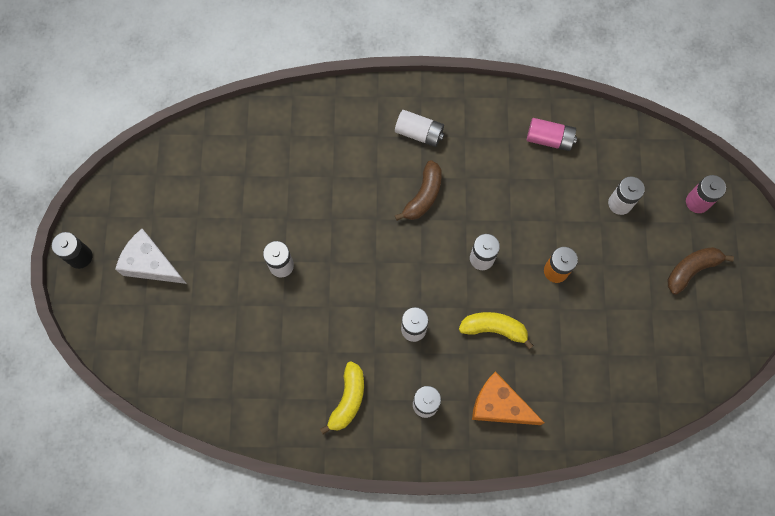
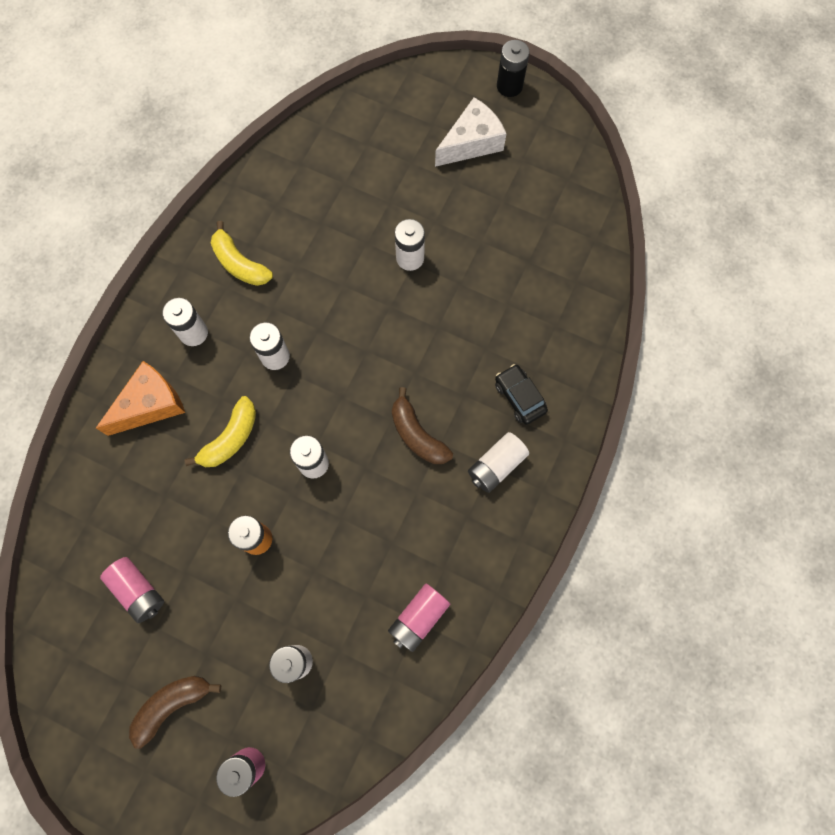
camera: 115 degrees right, 0 degrees up
(360, 138) = (519, 397): none -> black car
(635, 335) = (138, 591): none -> pink battery
(691, 270) = (172, 704): brown banana -> brown banana turned 120 degrees counterclockwise

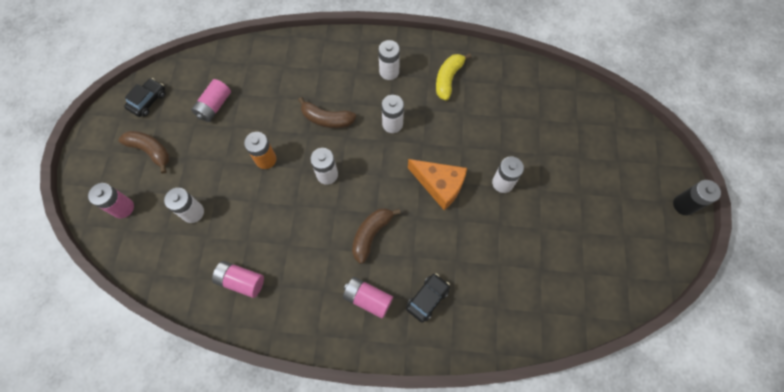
camera: 70 degrees right, 5 degrees down
(82, 692) = (148, 101): none -> black car
(150, 404) = (332, 67): orange cheese -> orange cheese (439, 185)
(230, 438) = (327, 119): yellow banana -> brown banana
(471, 143) = (618, 193): white cheese -> none
(496, 466) = (368, 299): white battery -> pink battery

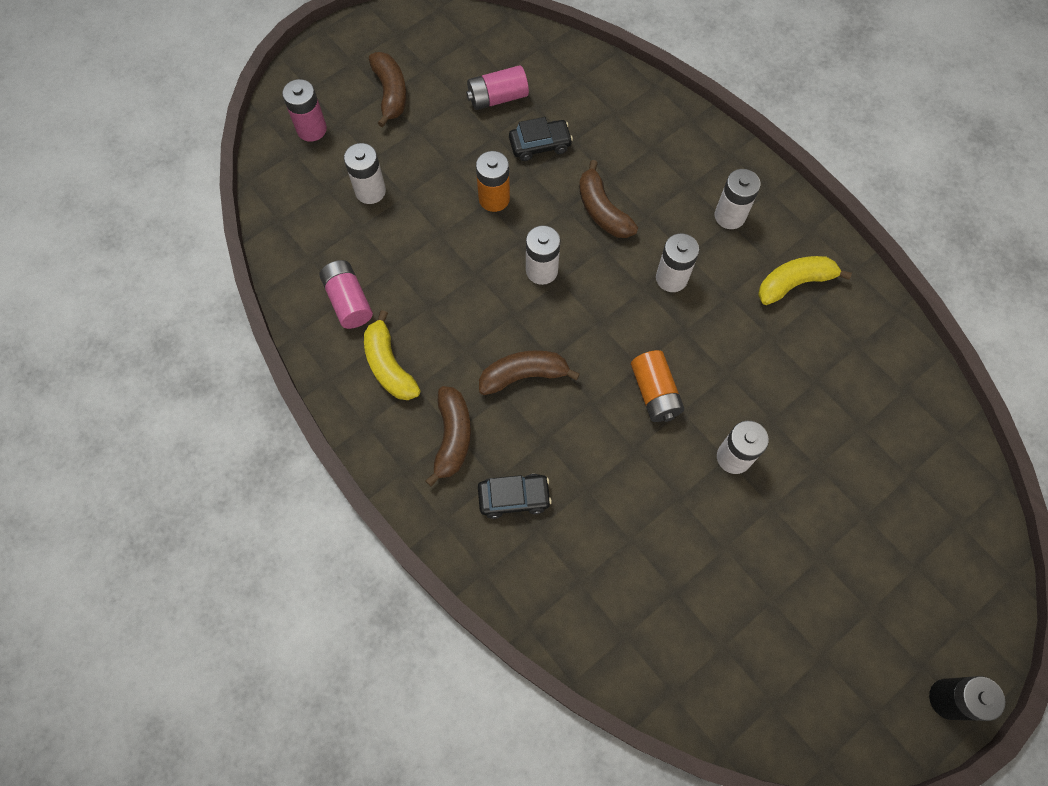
camera: 45 degrees right, 0 degrees up
(148, 101) = (437, 38): black car -> black car (540, 145)
(298, 294) = (389, 365): none -> yellow banana
(368, 299) = (452, 437): pink battery -> brown banana
(439, 185) = (655, 392): orange cheese -> orange battery

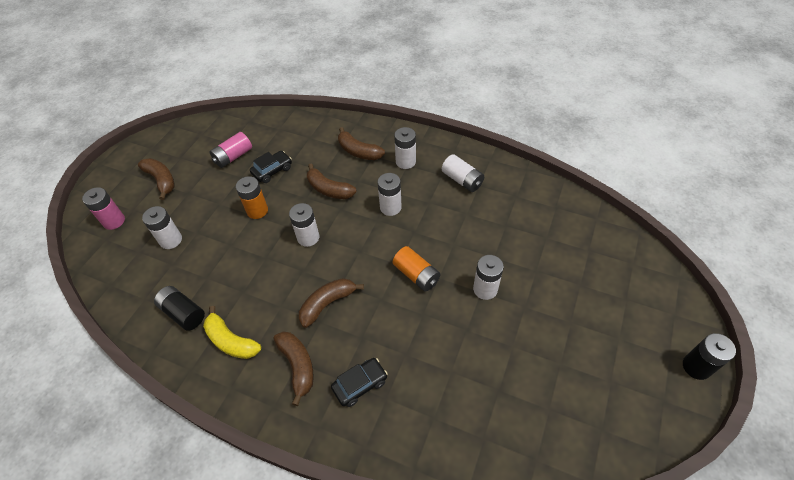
camera: 25 degrees left, 15 degrees down
(348, 301) = (183, 313): pink battery -> black battery
(672, 168) = (358, 151): none -> brown banana
(794, 283) = (462, 180): yellow banana -> white battery

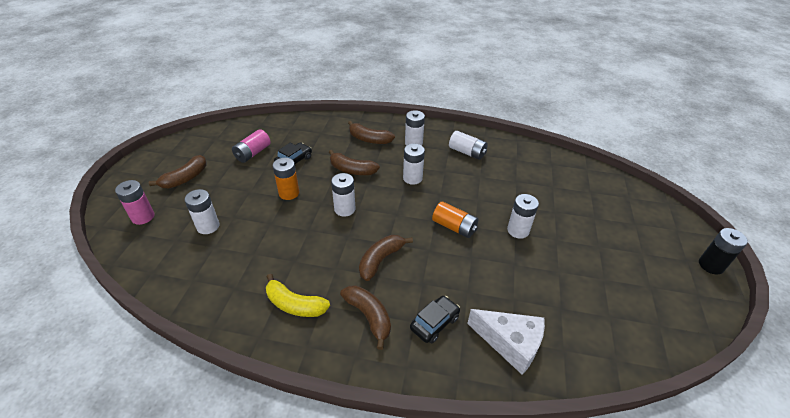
camera: 15 degrees left, 10 degrees down
(161, 180) = (185, 178): brown banana -> brown banana turned 90 degrees clockwise
(183, 313) = (238, 287): black battery -> none
(430, 421) = (510, 343): none -> white cheese

